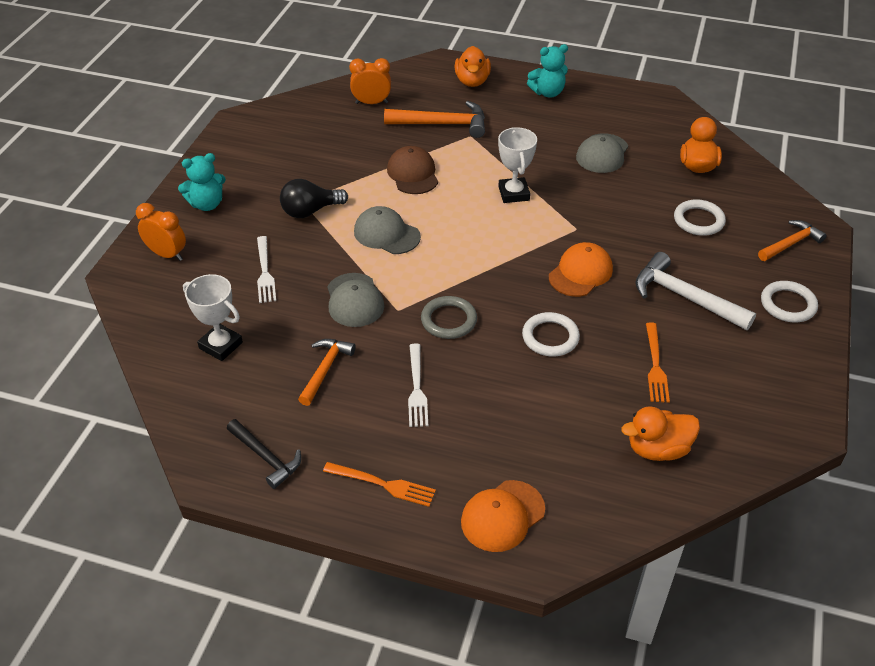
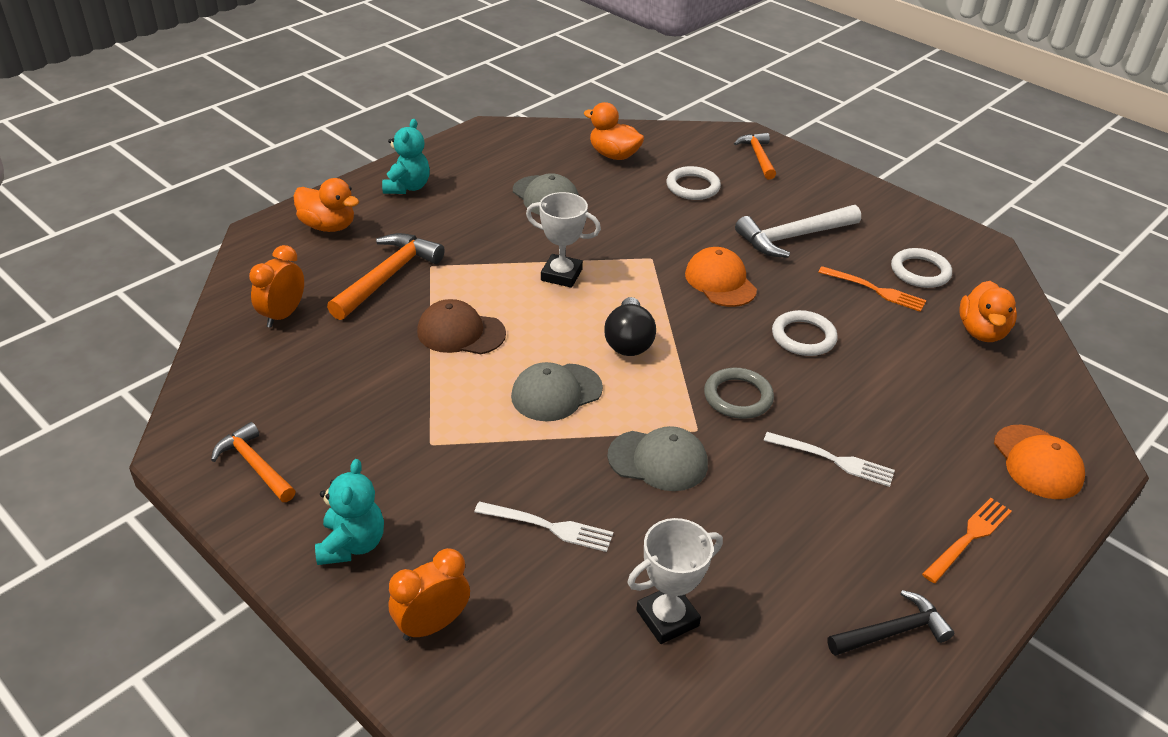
camera: 65 degrees left, 5 degrees down
(310, 211) = (457, 443): black light bulb -> black light bulb (628, 341)
(325, 370) = (766, 527): orange hammer -> orange hammer (255, 465)
(788, 304) = (834, 191): white ring -> white ring (920, 272)

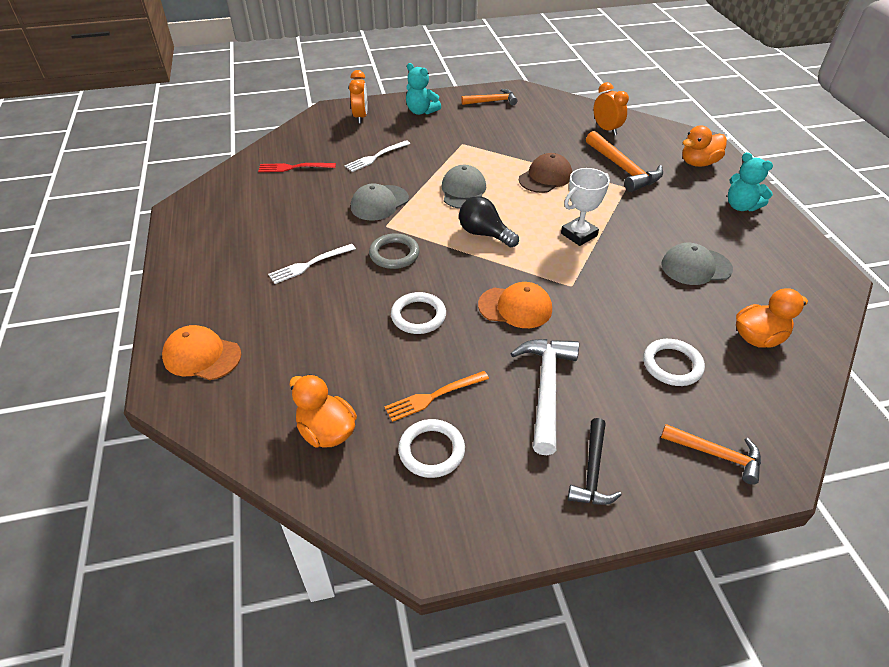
camera: 125 degrees right, 5 degrees up
(667, 618) = (293, 167): white trophy -> red fork
(892, 632) = (204, 223): black hammer -> black hammer (592, 471)
(969, 537) = (205, 283): orange fork -> none

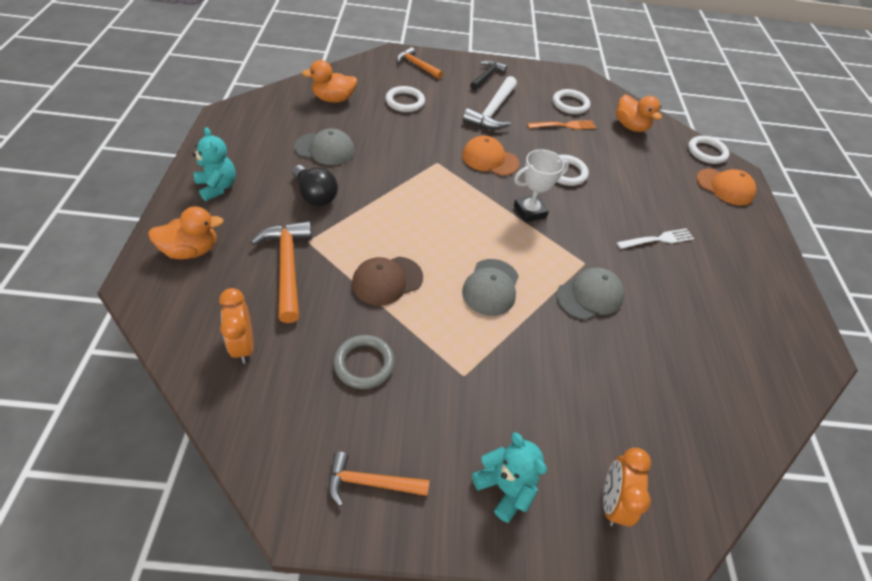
camera: 170 degrees left, 5 degrees up
(206, 415) = (706, 152): none -> white ring
(293, 167) = (702, 391): red fork -> none
(376, 157) = (590, 381): white fork -> none
(394, 254) = (579, 229): grey ring -> grey ring (364, 363)
(484, 234) = (489, 227): black light bulb -> black light bulb (315, 196)
(579, 234) = (400, 202): white trophy -> white trophy (530, 211)

